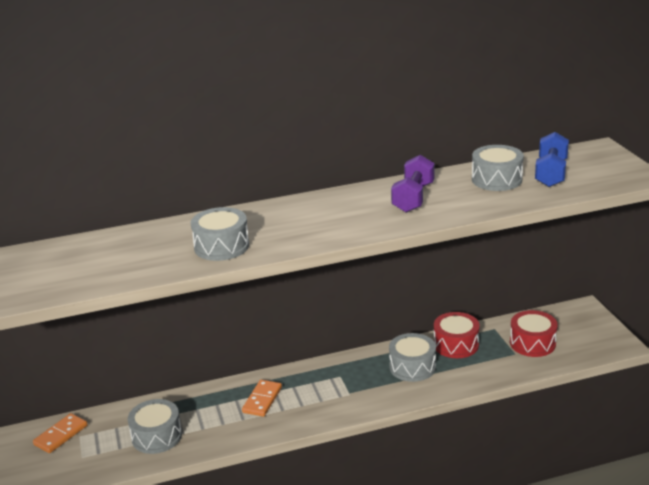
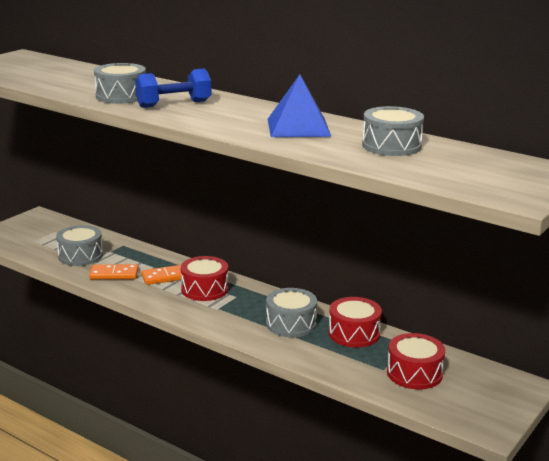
camera: 50 degrees right, 5 degrees down
(61, 435) = (49, 226): orange domino -> orange domino (114, 274)
(309, 387) = (204, 289): none -> red drum
(413, 198) = (298, 127): purple dumbbell -> blue pyramid
(551, 173) = (447, 162): blue dumbbell -> blue dumbbell (174, 104)

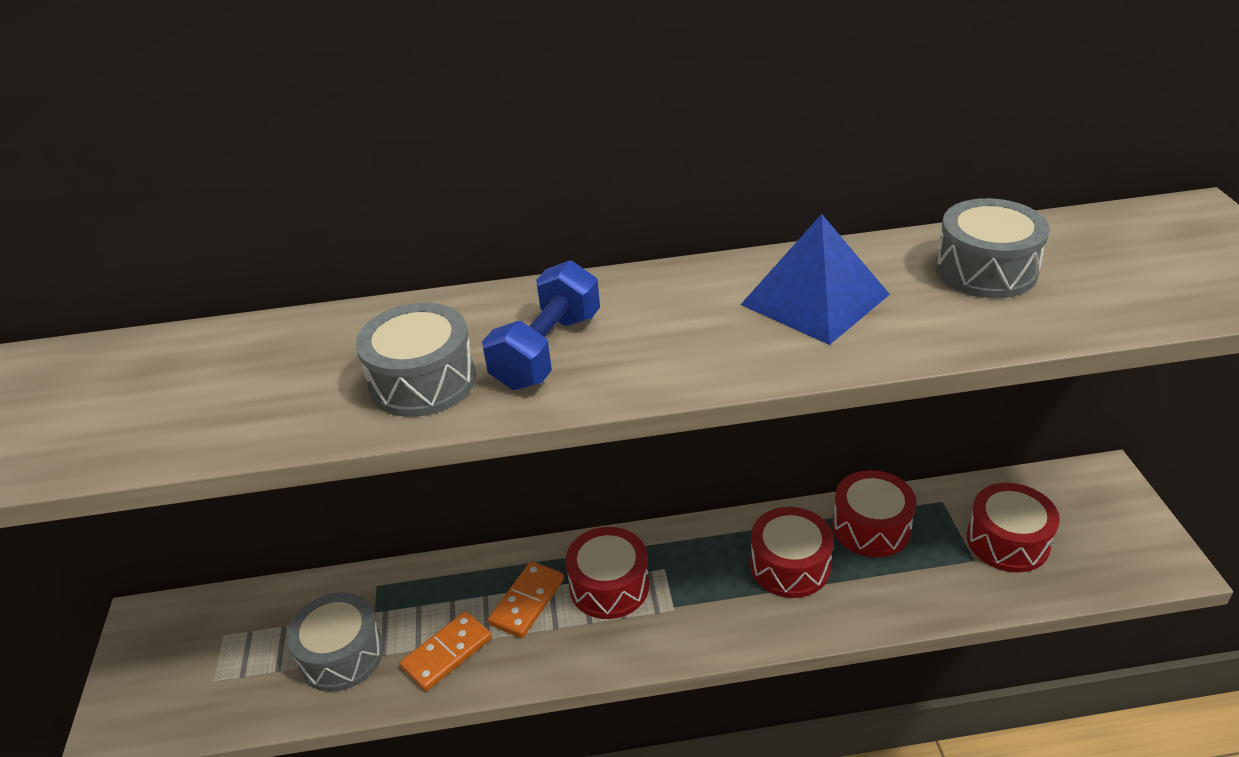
camera: 40 degrees left, 15 degrees up
(291, 324) = (790, 566): grey drum -> red drum

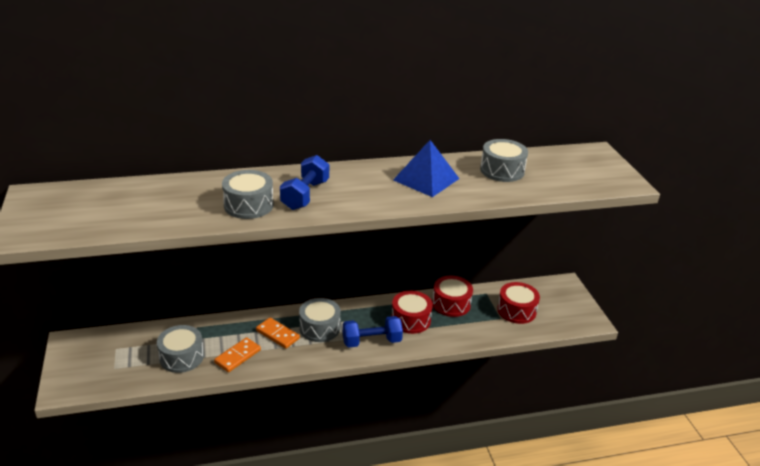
camera: 10 degrees left, 5 degrees down
(527, 602) = (277, 334): orange domino -> orange domino turned 75 degrees counterclockwise
(609, 586) = (319, 328): red drum -> grey drum
(711, 617) = (372, 341): none -> blue dumbbell

